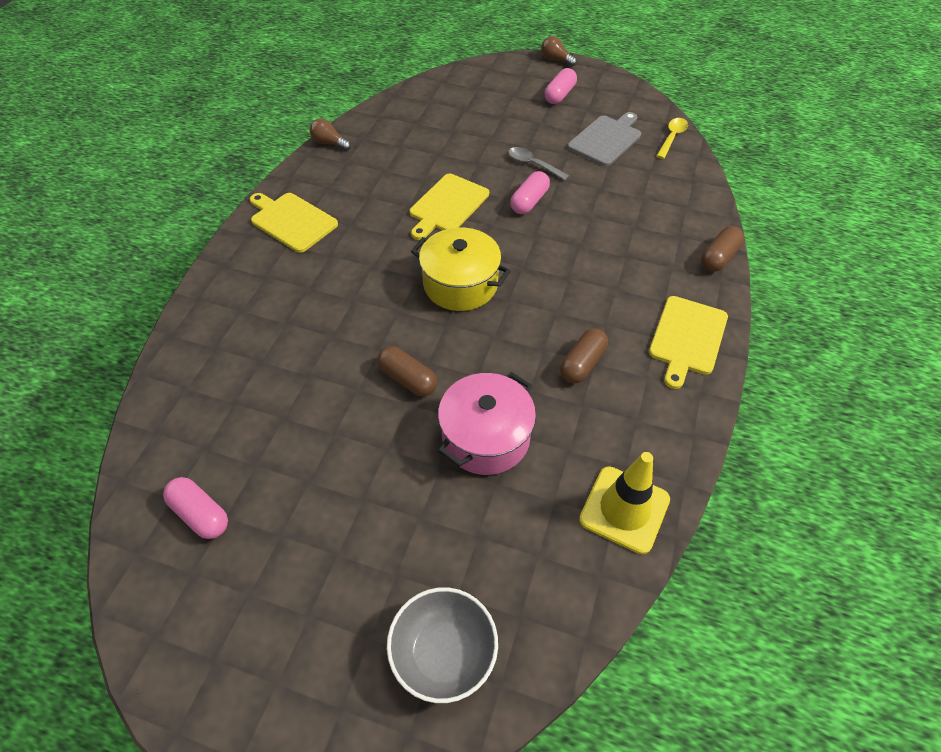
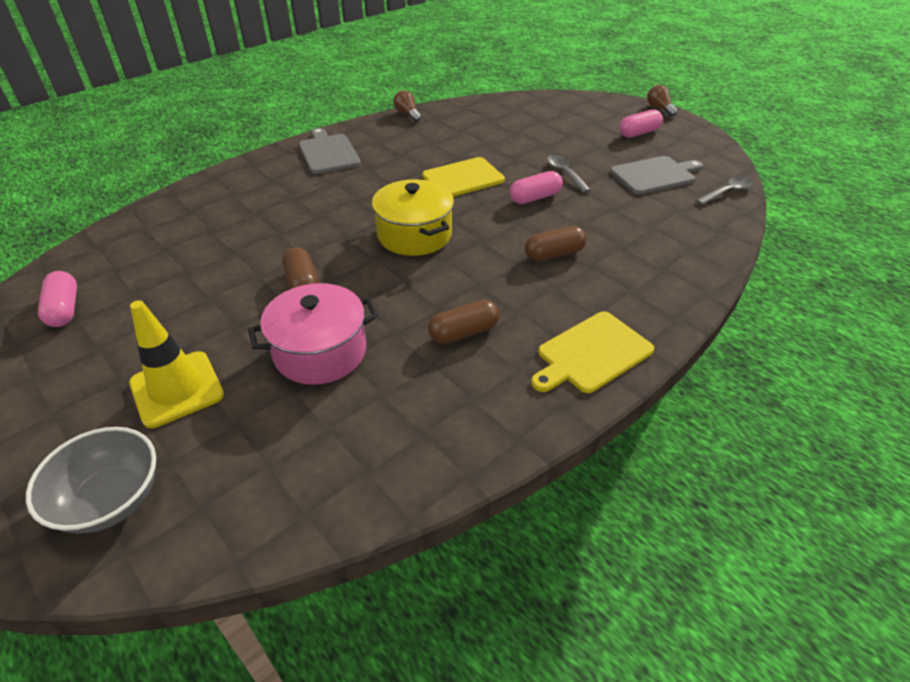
camera: 30 degrees right, 10 degrees down
(292, 221) = (328, 153): yellow cutting board -> grey cutting board
(624, 509) = (385, 469): yellow traffic cone -> yellow traffic cone (177, 389)
(672, 137) = (727, 192): yellow spoon -> grey spoon
(719, 257) = (691, 300): brown capsule -> brown capsule (554, 254)

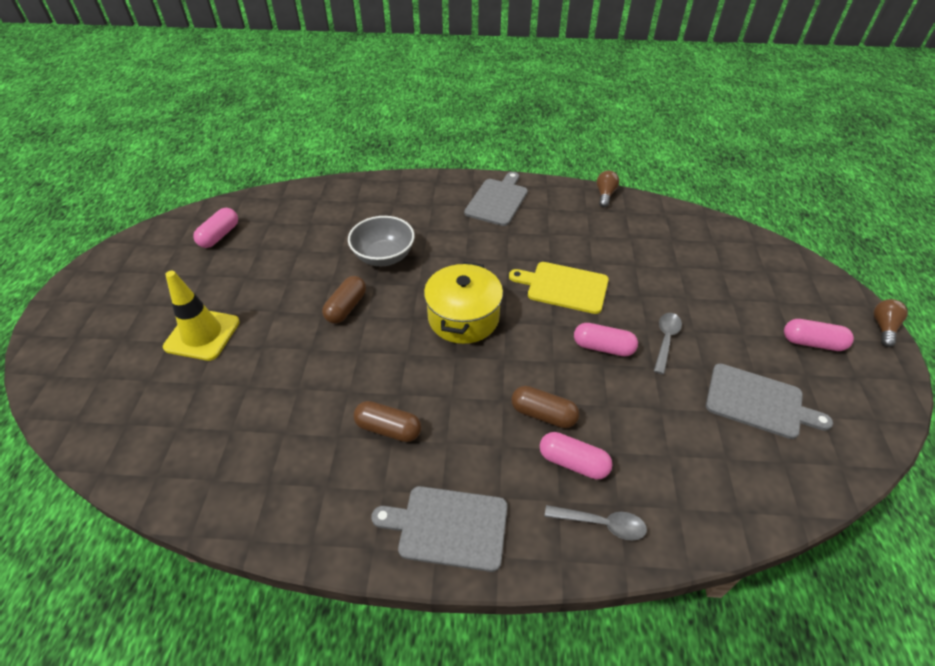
camera: 45 degrees right, 5 degrees up
(111, 500) = (103, 382): grey bowl -> grey bowl (384, 256)
(320, 352) = (293, 370): pink pot -> none
(591, 353) = (448, 527): yellow cutting board -> grey cutting board
(609, 266) = (573, 462): none -> pink capsule
(727, 192) = (816, 477): grey spoon -> grey spoon (601, 524)

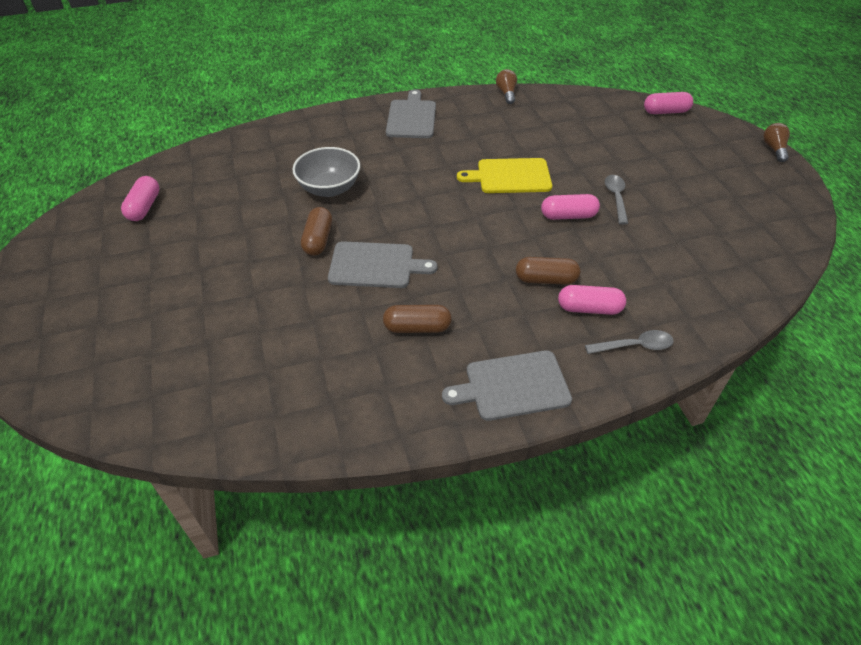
camera: 20 degrees left, 0 degrees up
(202, 334) = (183, 299): yellow traffic cone -> none
(463, 317) = (434, 222): yellow pot -> none
(758, 402) = (709, 225): grey cutting board -> grey cutting board (375, 265)
(812, 343) = (728, 172): pink capsule -> pink capsule (665, 112)

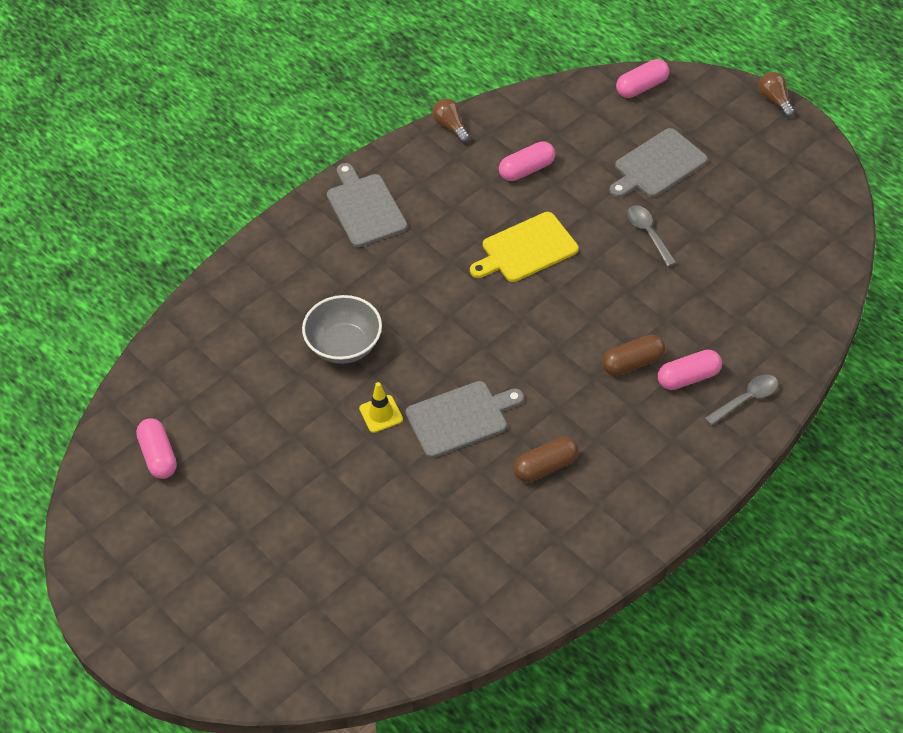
camera: 25 degrees left, 5 degrees up
(318, 240) = (381, 414): brown capsule -> yellow traffic cone
(512, 386) = (664, 485): grey cutting board -> grey cutting board (657, 165)
(568, 216) = (613, 277): pink capsule -> pink capsule (527, 169)

